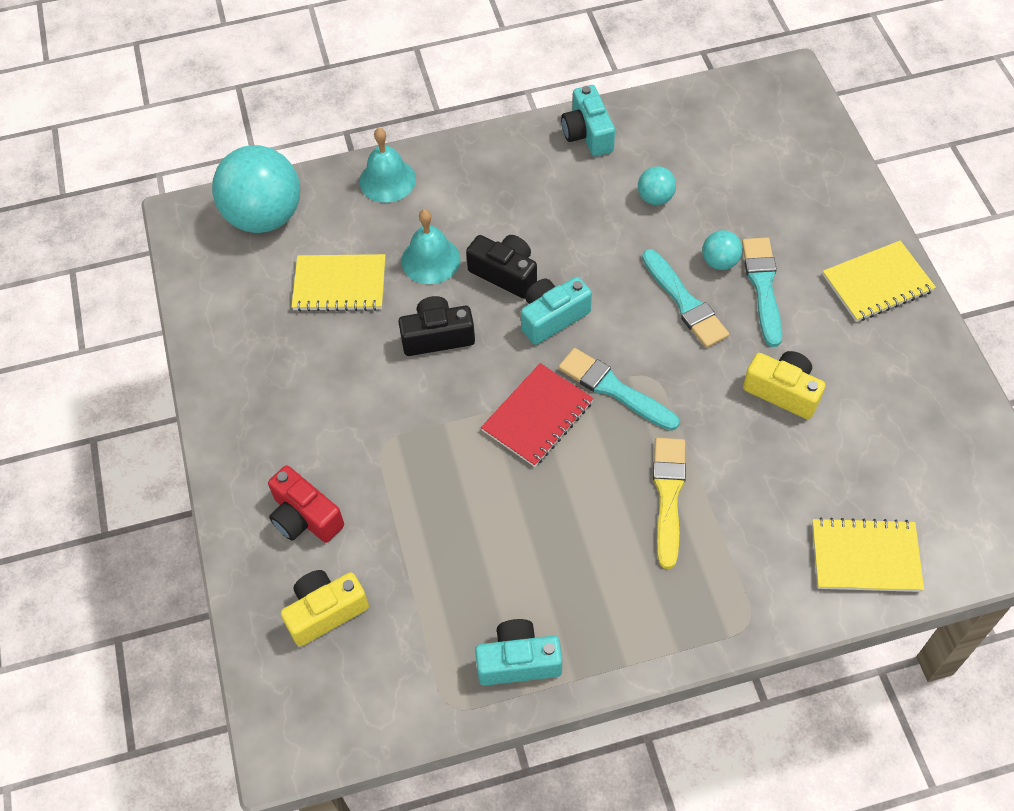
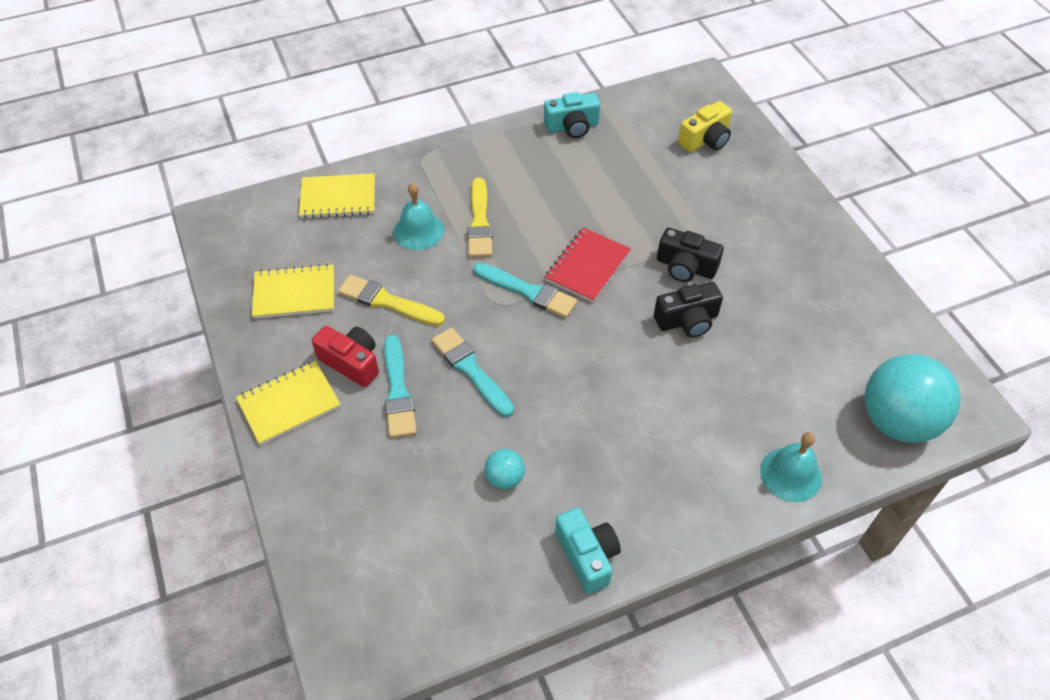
camera: 170 degrees right, 5 degrees down
(305, 517) = (743, 188): red camera -> red camera (351, 362)
(339, 285) = (792, 358): yellow notebook -> yellow notebook (294, 293)
(430, 260) = (716, 390): turquoise bell -> turquoise bell (418, 231)
(505, 273) = (641, 383): black camera -> black camera (685, 267)
(552, 317) = (590, 346): turquoise camera -> none
(720, 262) = (438, 412): turquoise ball -> none
(783, 391) = (387, 301): yellow camera -> yellow brush

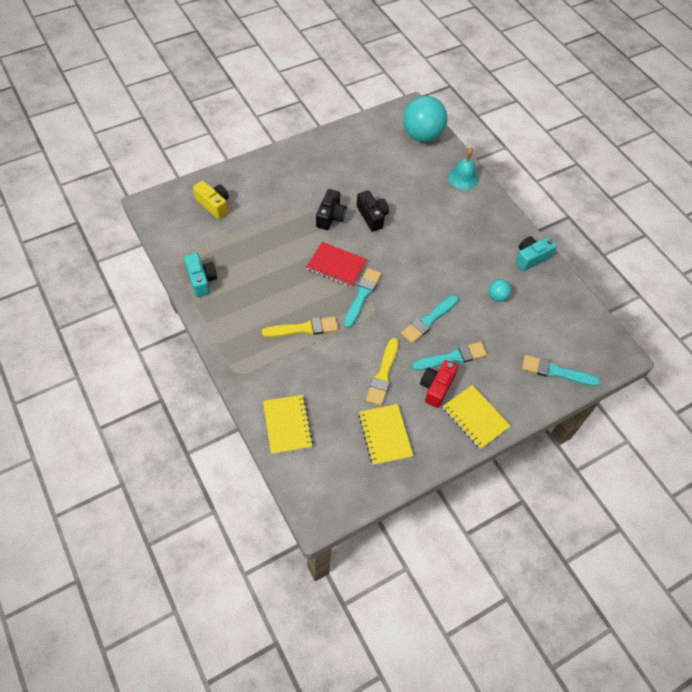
camera: 100 degrees left, 5 degrees up
(338, 539) = (556, 372): none -> turquoise brush
(418, 231) = (316, 365): turquoise bell -> none

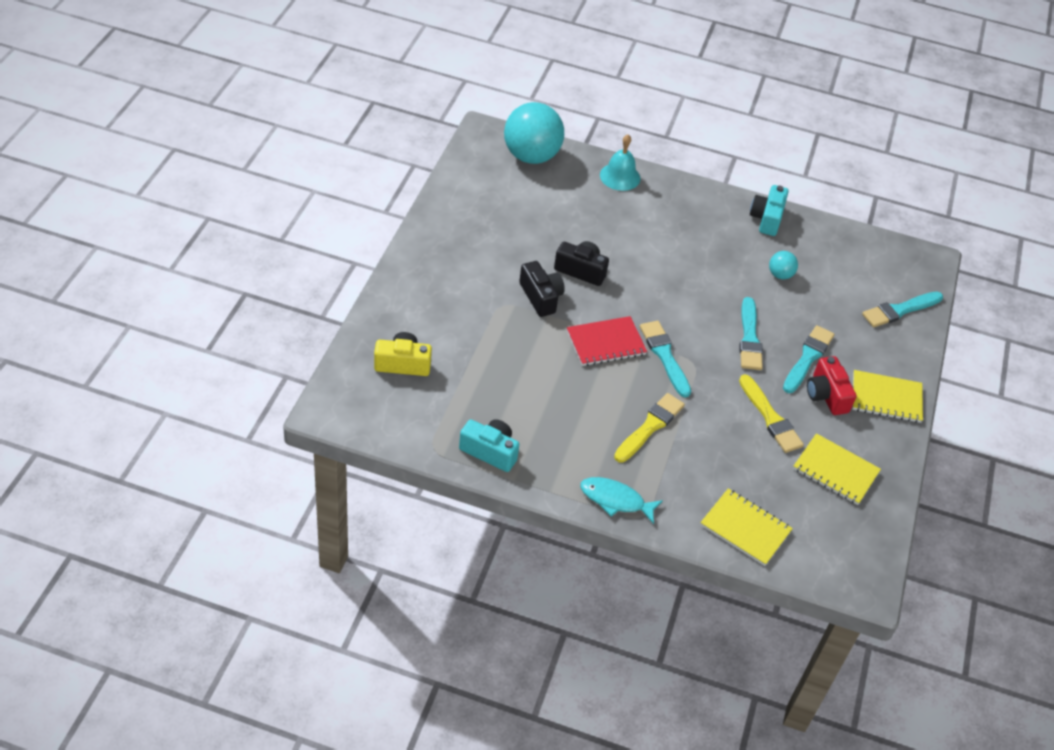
camera: 45 degrees left, 10 degrees down
(235, 354) = (615, 500): none -> turquoise fish

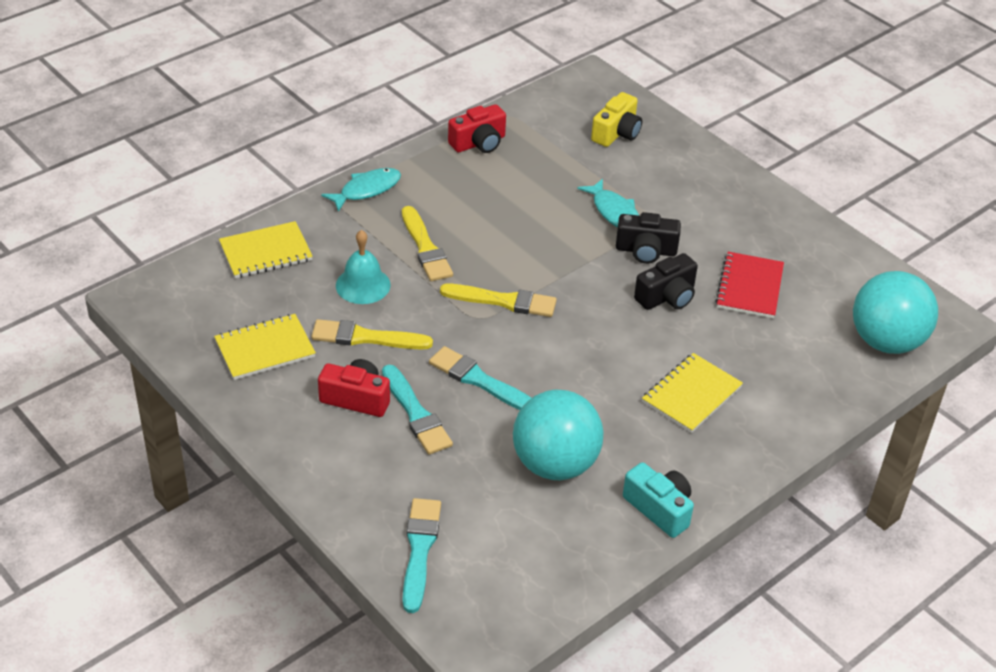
camera: 125 degrees right, 5 degrees down
(490, 451) = (479, 143): turquoise camera -> red camera
(510, 330) = (614, 212): none -> turquoise fish
(606, 343) = (551, 267): red notebook -> red notebook (749, 287)
(620, 176) = (811, 403): turquoise bell -> turquoise bell (363, 285)
(665, 356) = (503, 301): turquoise brush -> yellow brush
(780, 275) = (555, 464): turquoise ball -> turquoise ball, size x2.23
(886, 398) = (311, 448): yellow notebook -> yellow notebook (691, 395)

